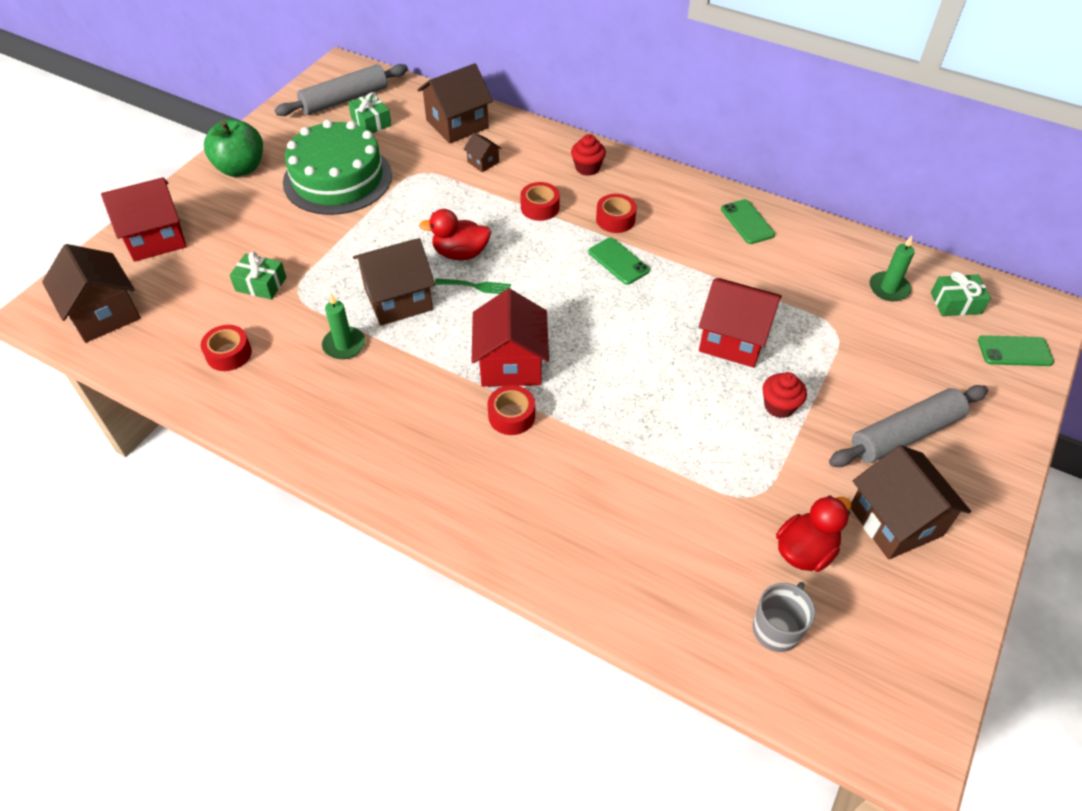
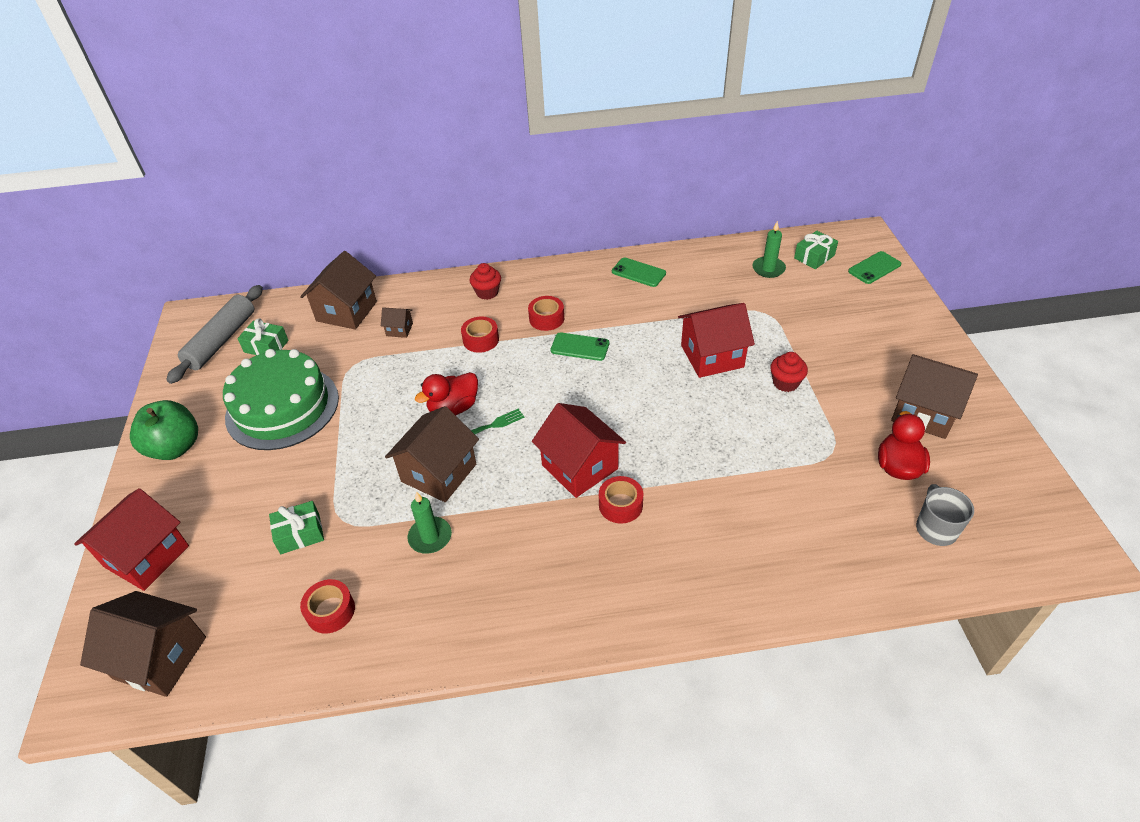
camera: 35 degrees left, 5 degrees down
(905, 434) = (872, 355): grey rolling pin -> none

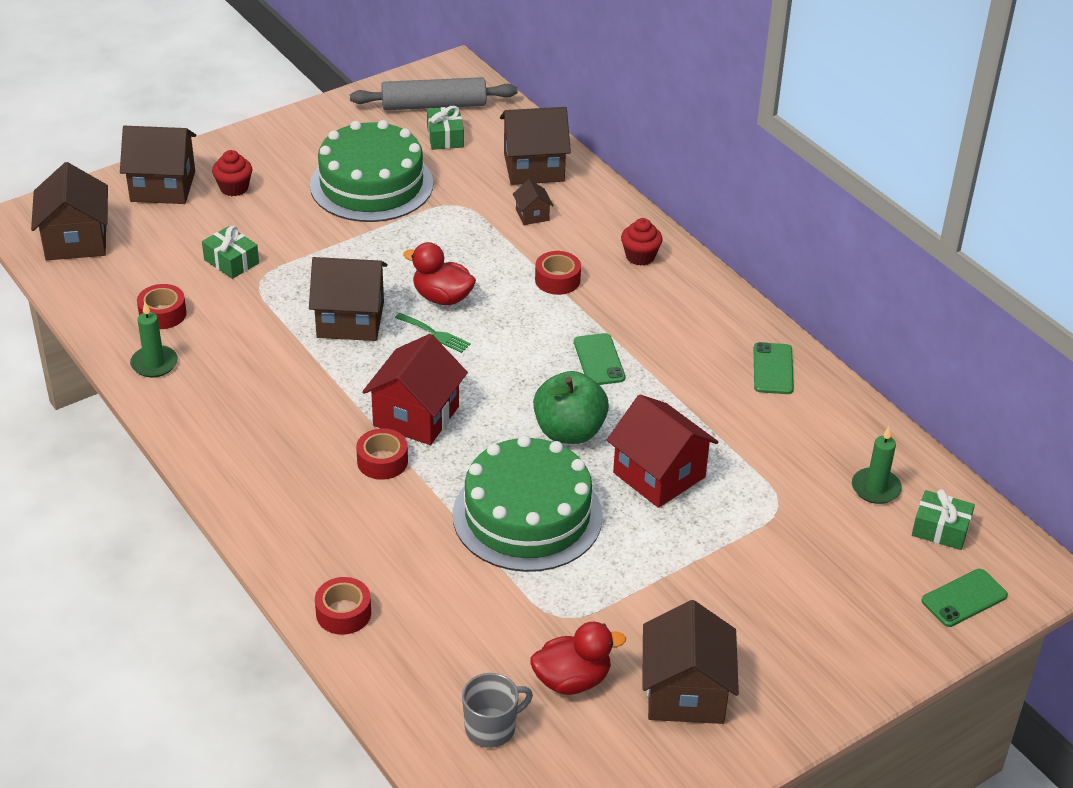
camera: 60 degrees right, 5 degrees down
(147, 556) = (163, 186): red house -> brown house
(175, 447) = (284, 144): green apple -> green apple (569, 431)
(430, 537) = (271, 343): green candle -> green candle (154, 364)
(546, 318) = (629, 318): red tape -> red tape (343, 613)
(722, 437) = (527, 515): none -> green cake
(785, 383) = (655, 551): red cupcake -> red cupcake (234, 188)
(874, 268) = (964, 598): green phone -> green phone turned 60 degrees counterclockwise

